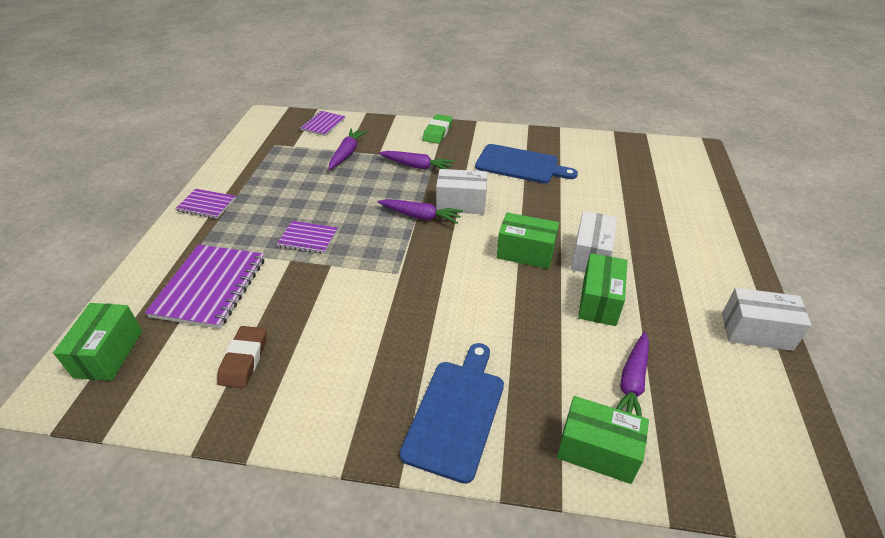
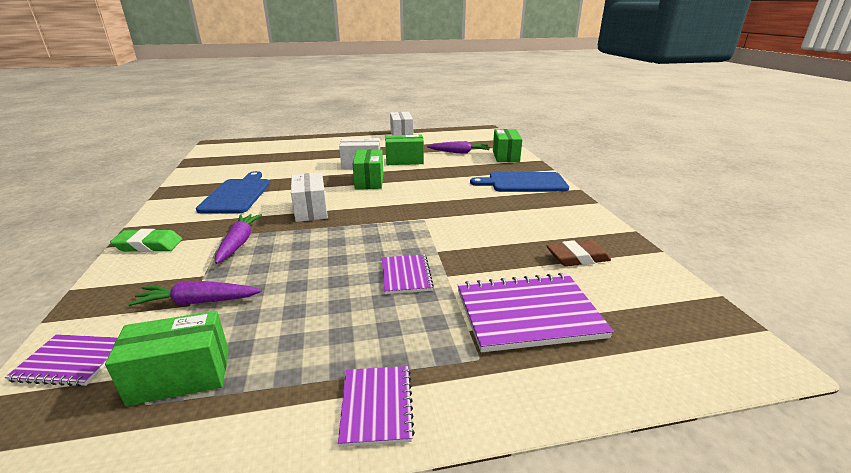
camera: 110 degrees left, 15 degrees down
(109, 353) = (675, 342): green box -> green box (180, 376)
(420, 216) = (338, 224): purple carrot -> none

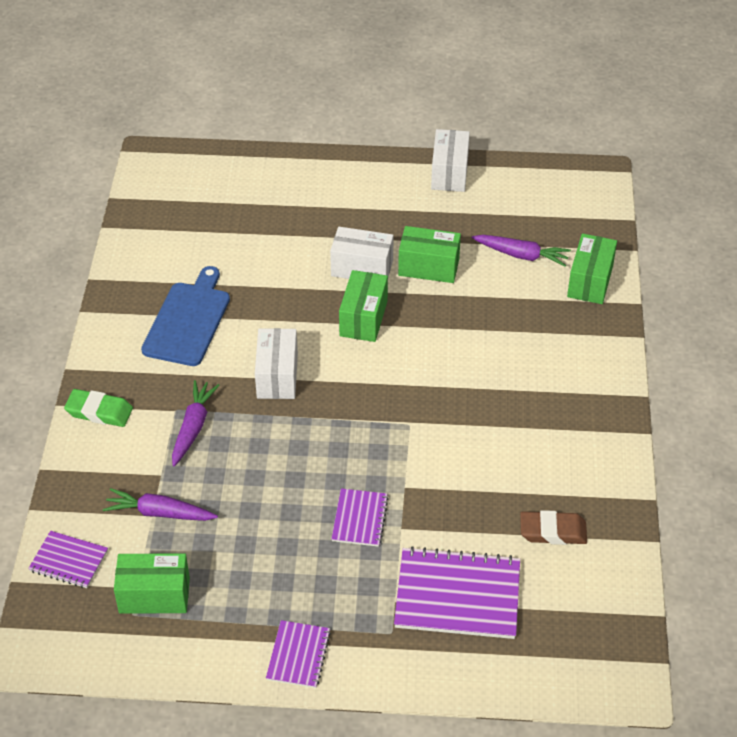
camera: 15 degrees right, 20 degrees up
(523, 183) = (576, 365): blue cutting board -> none

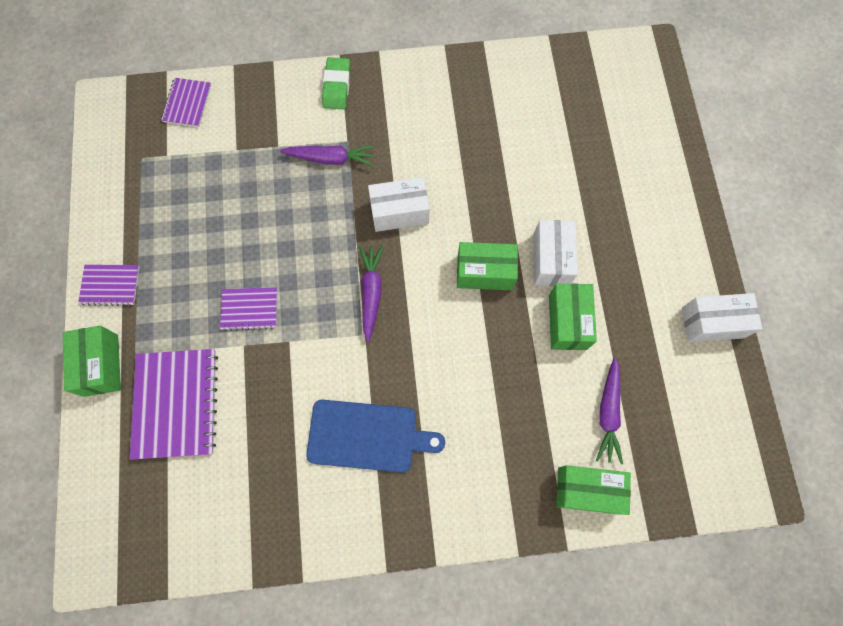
camera: 80 degrees right, 25 degrees up
(154, 595) = (160, 169): green box -> green box (101, 365)
(159, 513) = (239, 154): purple carrot -> purple carrot (371, 292)
(188, 320) = (450, 127): blue cutting board -> blue cutting board (367, 436)
(553, 531) = (253, 482): brown eraser -> none

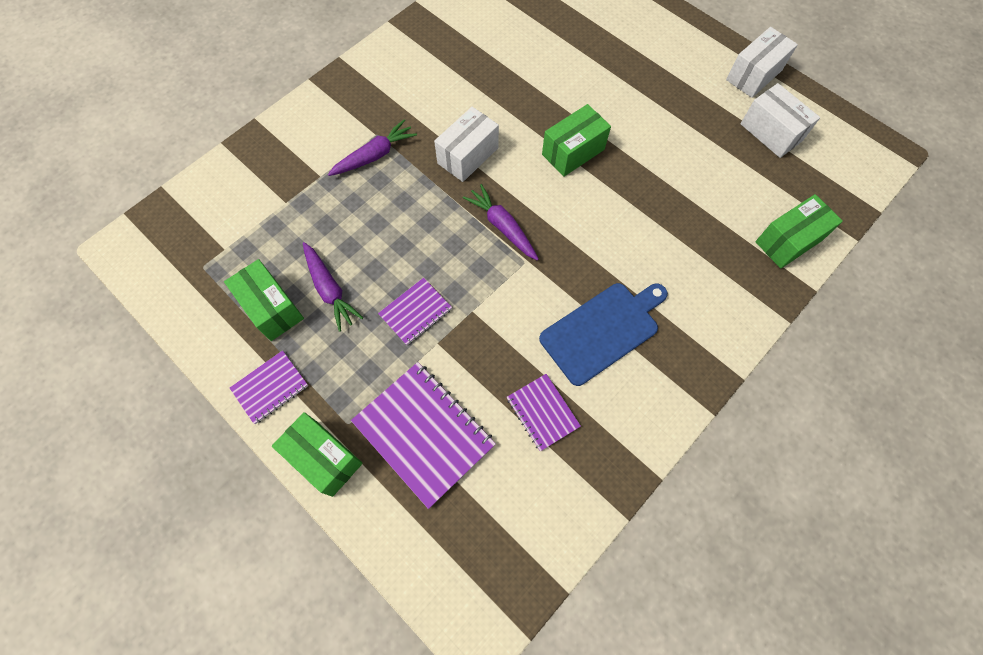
camera: 40 degrees left, 5 degrees down
(187, 103) = (205, 197): purple notebook -> purple notebook (542, 412)
(337, 86) = (328, 101): green eraser -> none
(551, 260) = (610, 110): white box -> white box (771, 132)
(567, 322) = (663, 142): green box -> green box (272, 308)
(608, 413) = (749, 180): purple carrot -> purple carrot (330, 289)

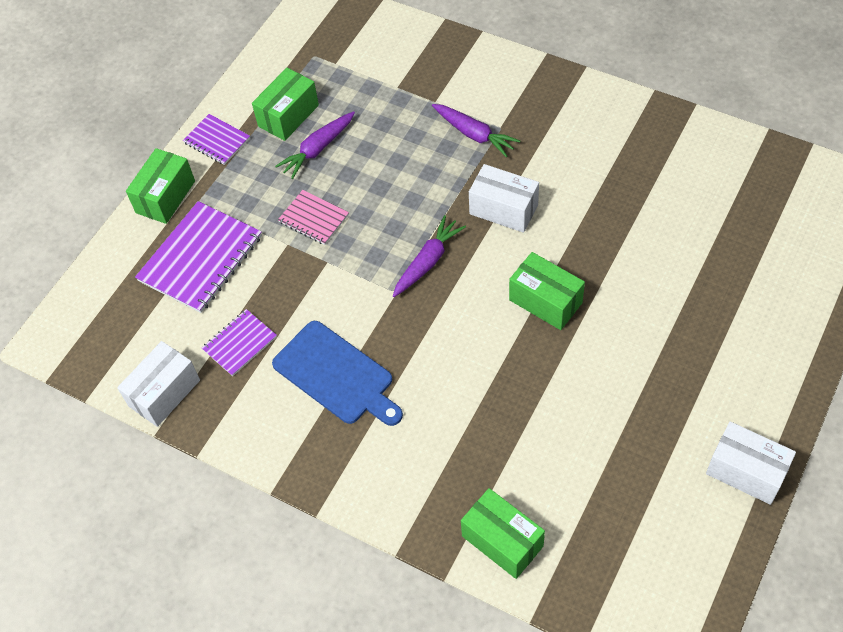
camera: 80 degrees right, 10 degrees down
(415, 312) = (313, 218): purple notebook -> pink notebook
(771, 132) = (658, 503): white box -> white box (164, 393)

